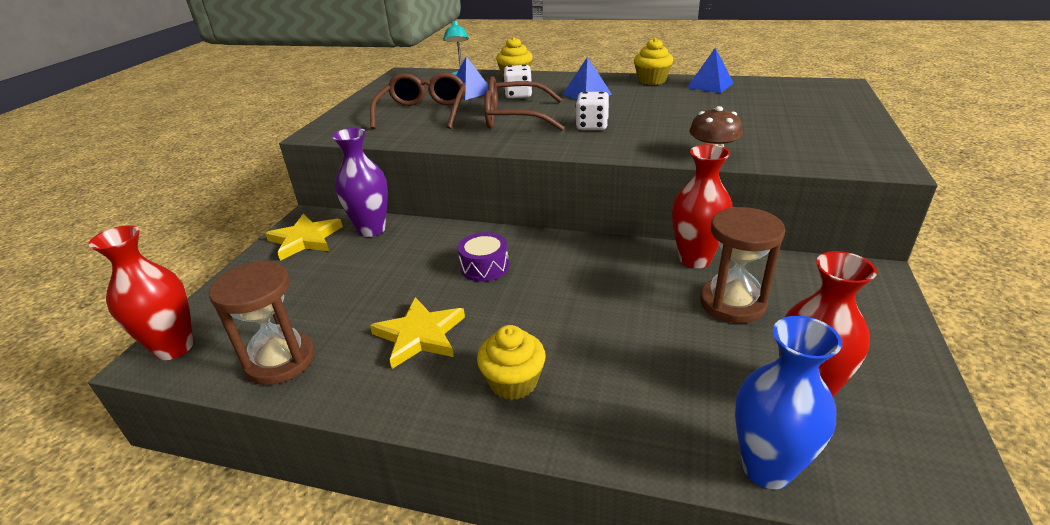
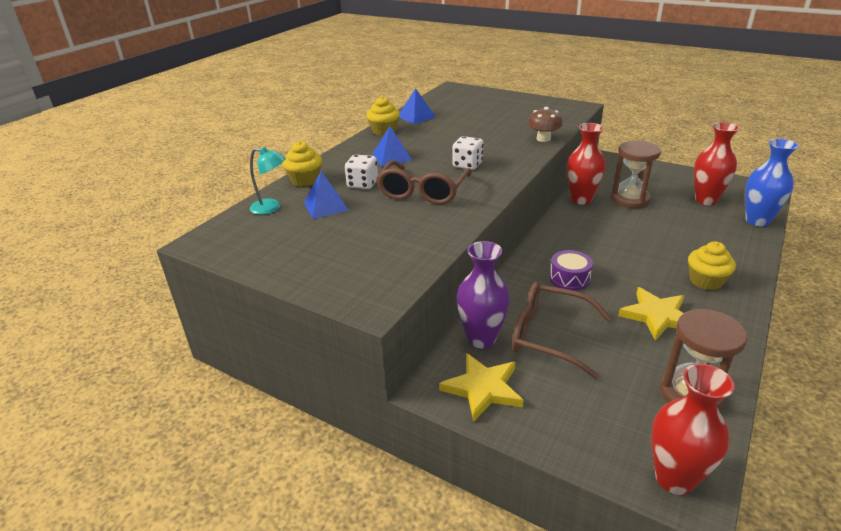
camera: 75 degrees left, 0 degrees up
(423, 112) = (366, 235): brown glasses -> brown glasses (549, 336)

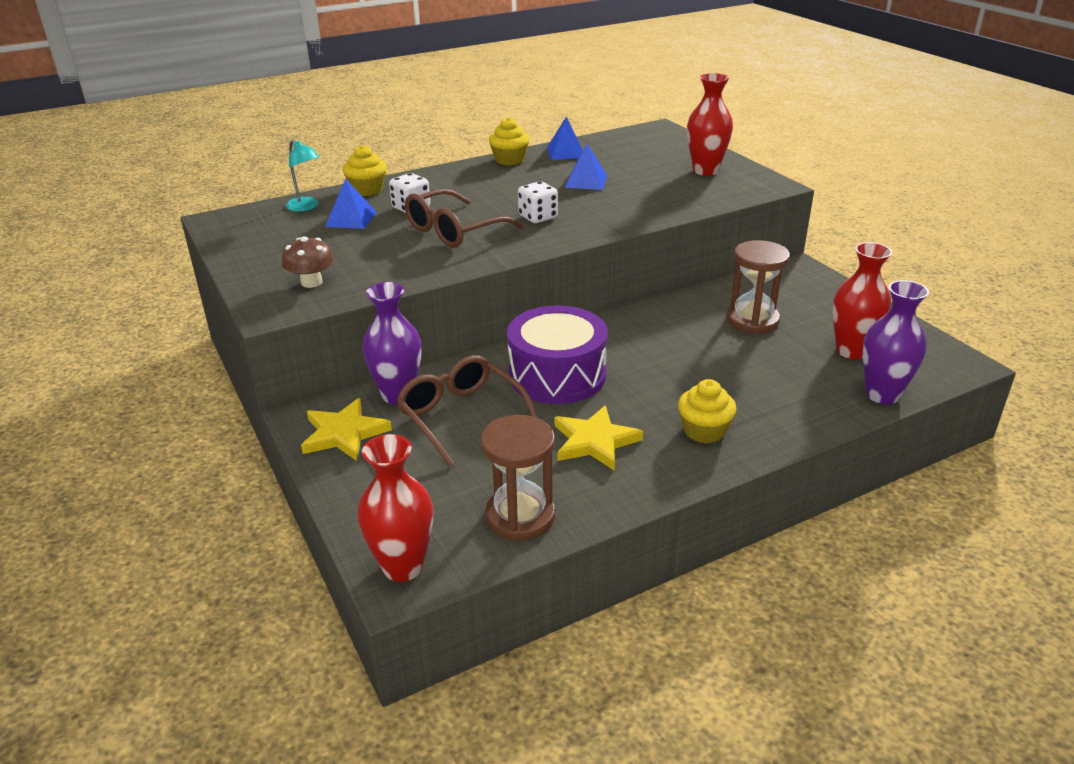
camera: 30 degrees right, 0 degrees up
(392, 157) = (476, 189): blue pyramid -> blue pyramid (586, 181)
(543, 139) = (665, 211): brown mushroom -> brown mushroom (311, 282)
(569, 278) = (557, 375): purple drum -> purple drum, size x1.98
(581, 199) = (692, 302): red vase -> red vase (705, 171)
(757, 221) = (882, 395): blue vase -> purple vase

